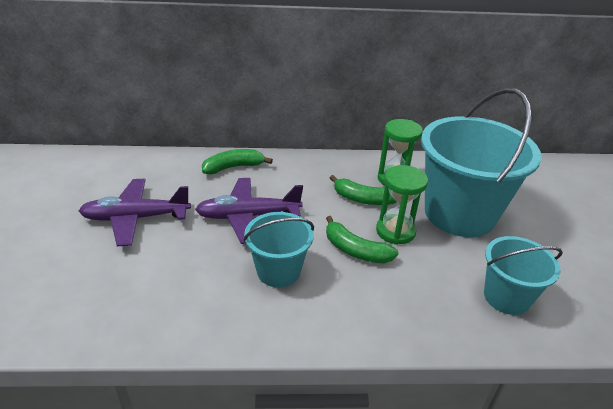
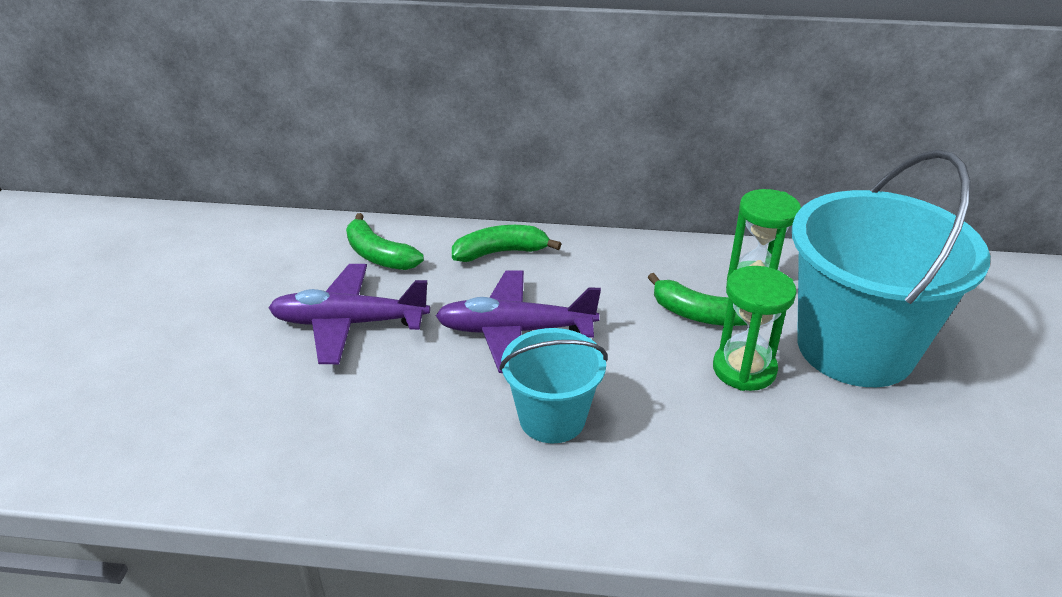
camera: 10 degrees right, 0 degrees up
(355, 250) = (675, 395): green banana -> green banana (379, 255)
(506, 297) = (912, 488): turquoise bucket -> none

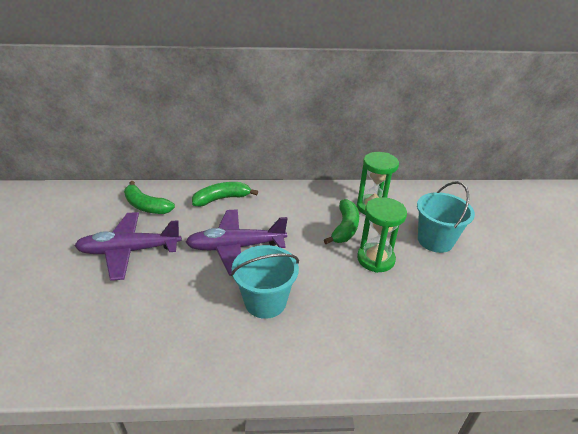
camera: 10 degrees left, 0 degrees up
(700, 315) = (345, 228): green banana -> green banana turned 90 degrees counterclockwise
(855, 348) = (435, 240): turquoise bucket -> turquoise bucket, size x0.53

